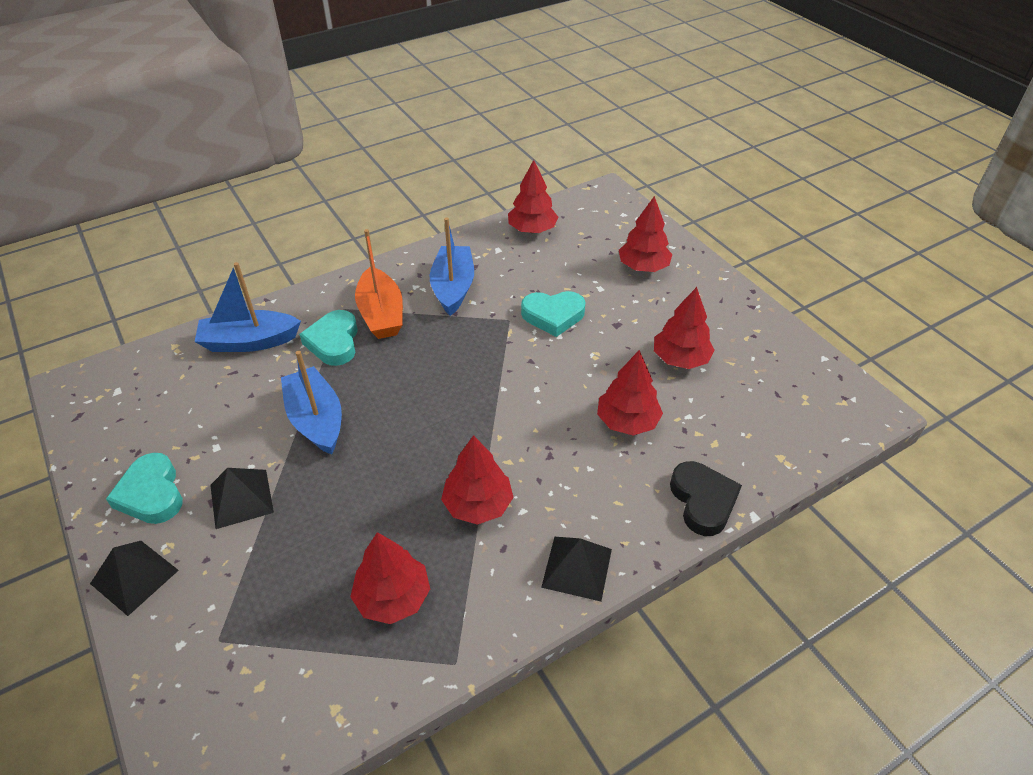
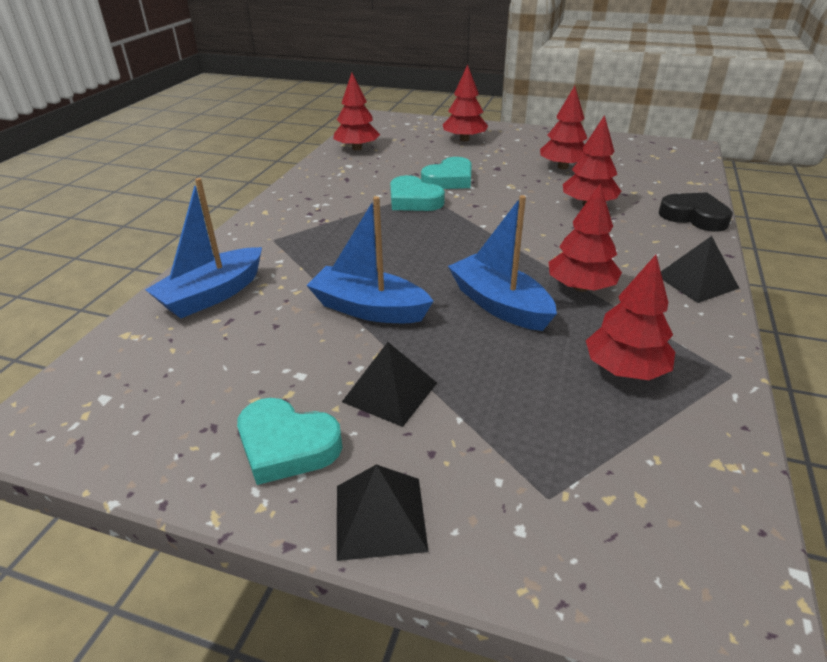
camera: 40 degrees left, 10 degrees down
(334, 342) = (300, 260): turquoise heart -> turquoise heart (413, 200)
(381, 314) = (315, 229): orange boat -> none
(453, 288) = (350, 194): blue boat -> blue boat (500, 305)

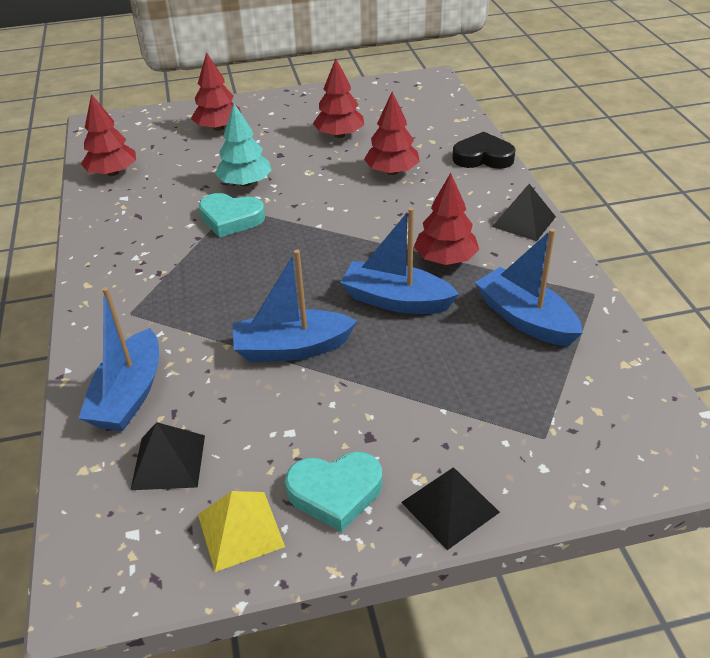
camera: 30 degrees left, 5 degrees up
(179, 437) = (240, 530): none -> yellow pyramid
(390, 392) = (375, 413): black pyramid -> black pyramid (168, 462)
(449, 179) = (245, 183): turquoise heart -> turquoise tree
(625, 369) = (525, 319): red tree -> blue boat

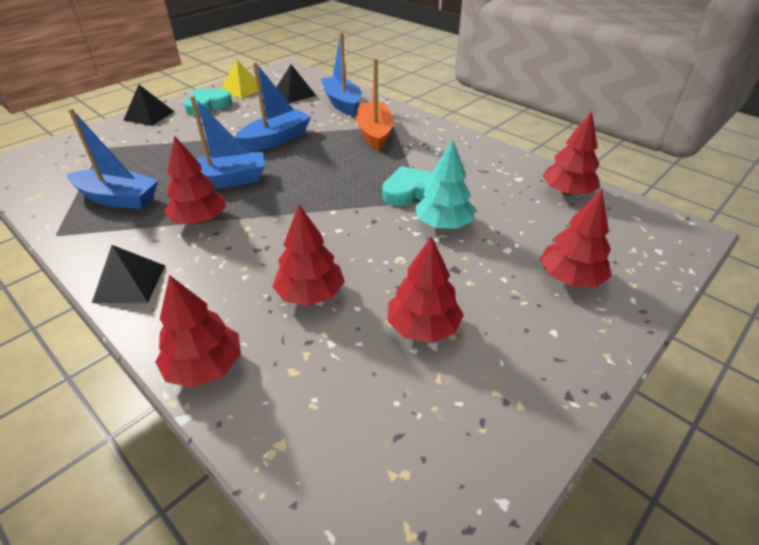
camera: 145 degrees right, 0 degrees up
(167, 307) = (375, 133): none -> orange boat
(483, 157) = (205, 366): black heart -> red tree

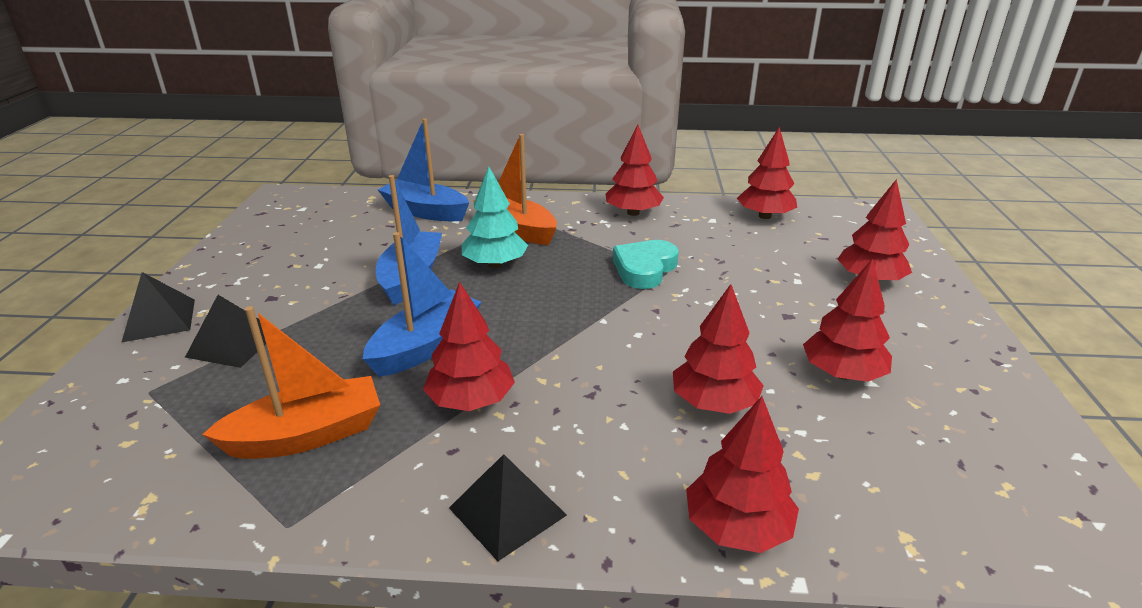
camera: 40 degrees left, 10 degrees down
(118, 198) = (307, 435): blue boat -> orange boat
(207, 106) = (240, 275): turquoise heart -> none
(242, 89) = (258, 239): yellow pyramid -> none
(294, 94) = (345, 221): black pyramid -> black pyramid (233, 344)
(443, 224) = (719, 284): turquoise tree -> turquoise tree (495, 264)
(467, 151) = (633, 213): none -> red tree

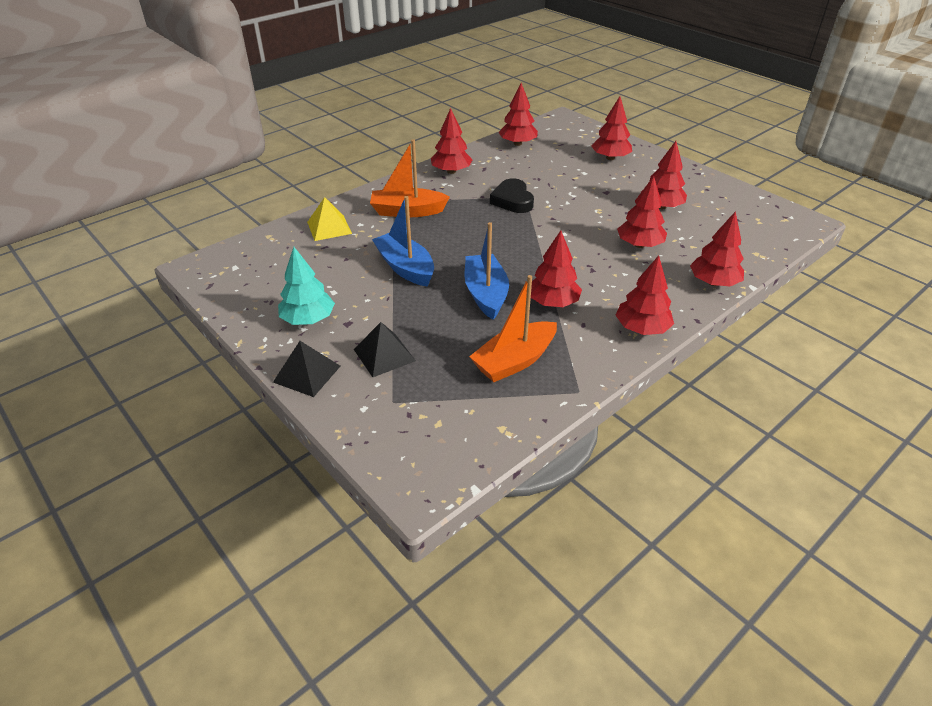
camera: 45 degrees left, 10 degrees up
(307, 435) = (514, 361): orange boat -> orange boat turned 150 degrees counterclockwise
(425, 212) = (329, 227): blue boat -> yellow pyramid
(495, 264) = (435, 236): turquoise tree -> turquoise tree (308, 319)
(507, 511) = (642, 329): black pyramid -> red tree
(644, 269) = (512, 200): turquoise heart -> black heart

